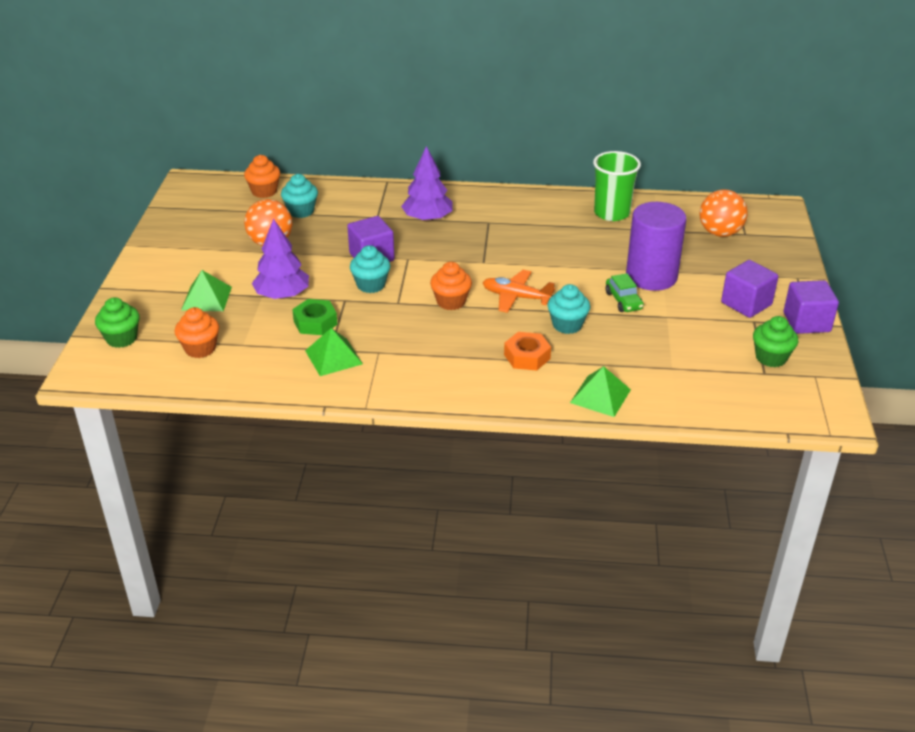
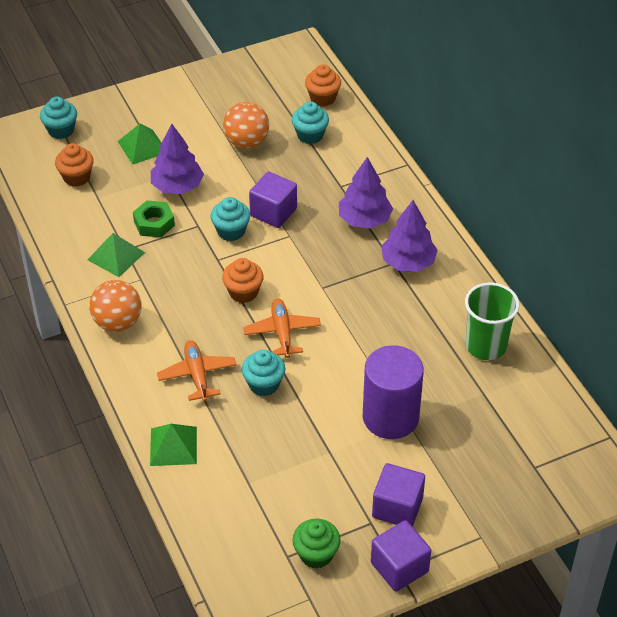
camera: 60 degrees right, 10 degrees up
(122, 338) = (61, 130): green cupcake -> turquoise cupcake
(494, 216) = (408, 262): none -> purple tree
(527, 356) = (197, 375): orange nut -> orange plane
(623, 301) = (332, 410): green car -> none
(720, 233) = (518, 445): orange ball -> orange ball (117, 322)

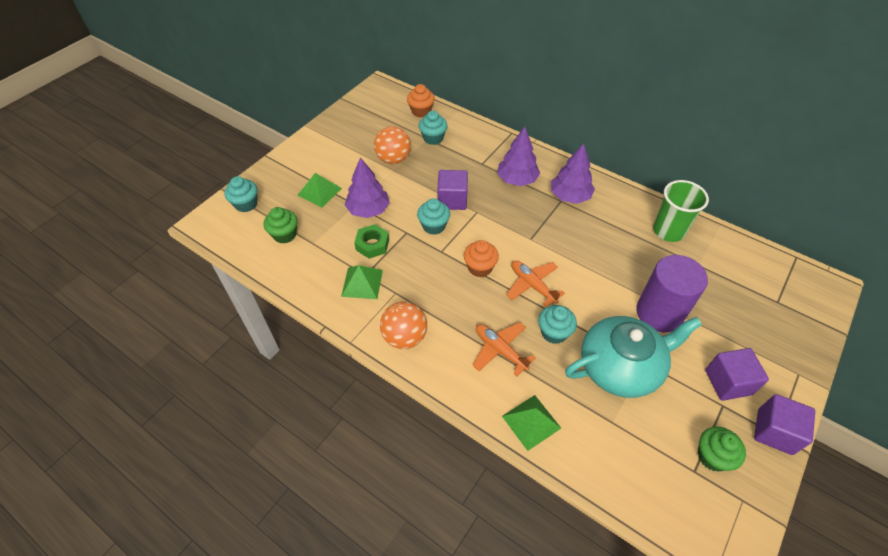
camera: 30 degrees left, 5 degrees up
(76, 177) = (284, 235): orange cupcake -> green cupcake
(302, 443) = (621, 366): none -> turquoise teapot

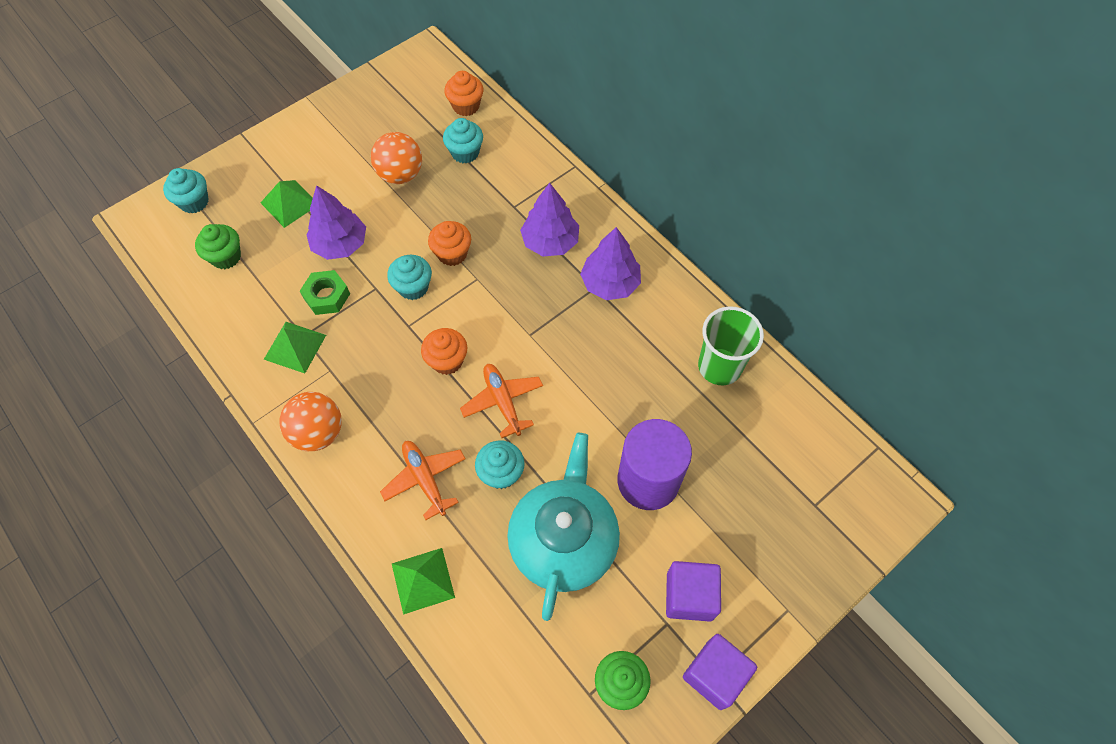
camera: 15 degrees right, 10 degrees up
(452, 200) = (452, 254): purple cube -> orange cupcake
(621, 366) = (564, 539): turquoise teapot -> turquoise teapot turned 75 degrees counterclockwise

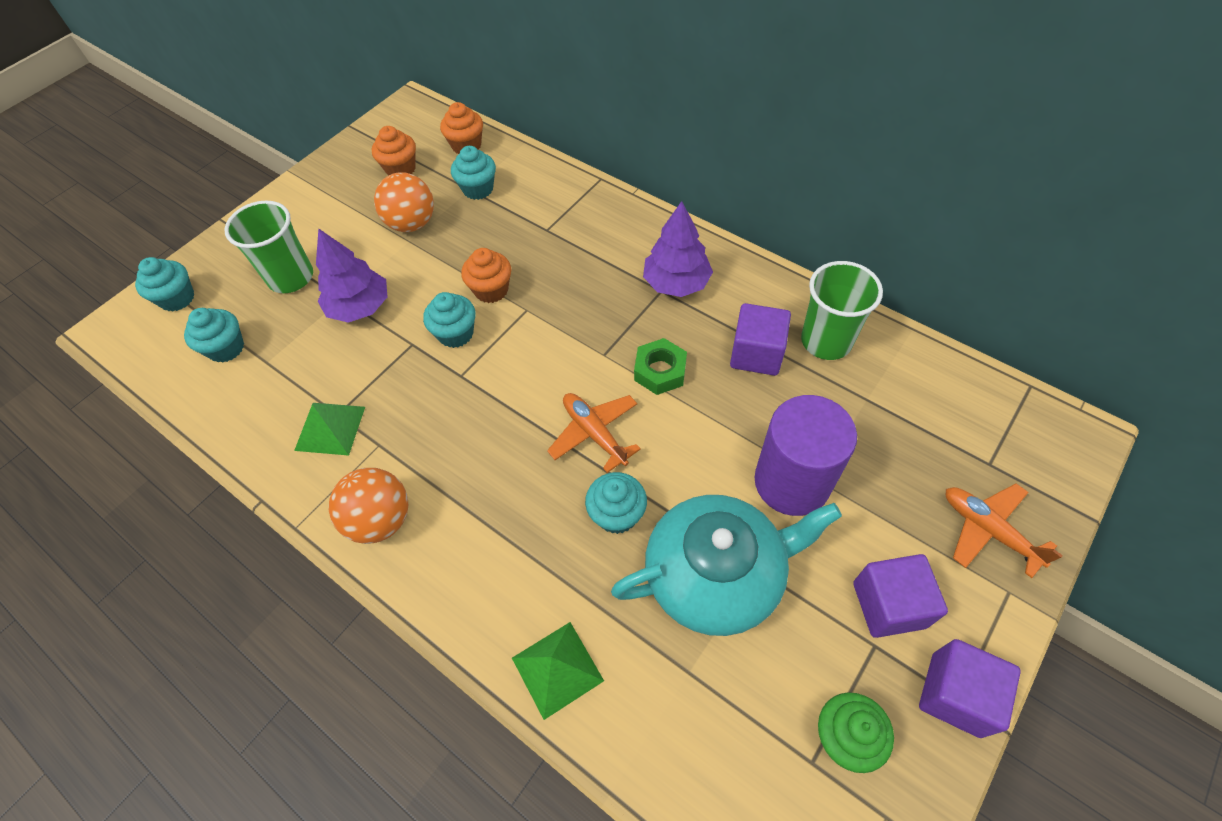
camera: 10 degrees left, 5 degrees down
(226, 257) = (226, 348): green cupcake -> turquoise cupcake
(289, 203) = (291, 277): green pyramid -> green cup
(327, 296) = (356, 364): green nut -> green nut (660, 371)
(425, 479) = (527, 544): orange plane -> orange plane (988, 530)
(447, 361) = (516, 403): orange cupcake -> orange cupcake (400, 169)
(550, 241) = (597, 255): purple tree -> none
(564, 539) = (716, 574): turquoise teapot -> turquoise teapot turned 75 degrees clockwise
(656, 364) = (756, 354): none -> purple cube

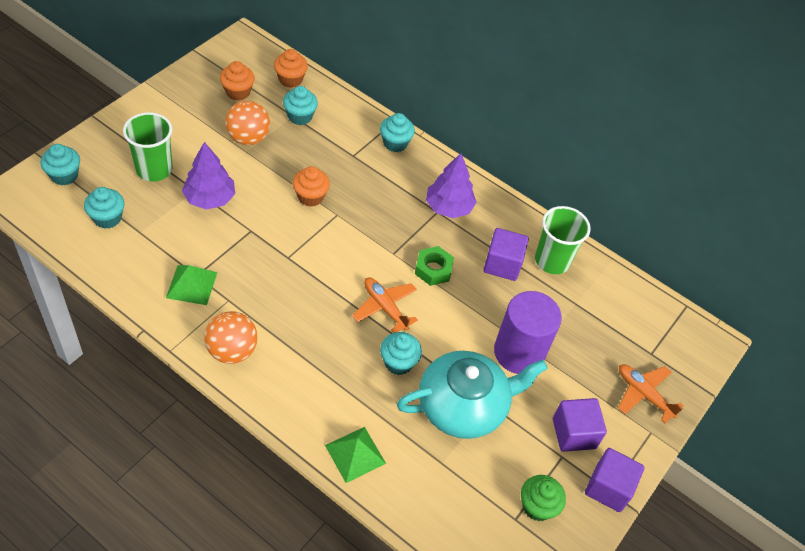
camera: 10 degrees left, 5 degrees down
(456, 334) = (284, 226): turquoise cupcake -> turquoise cupcake (395, 143)

